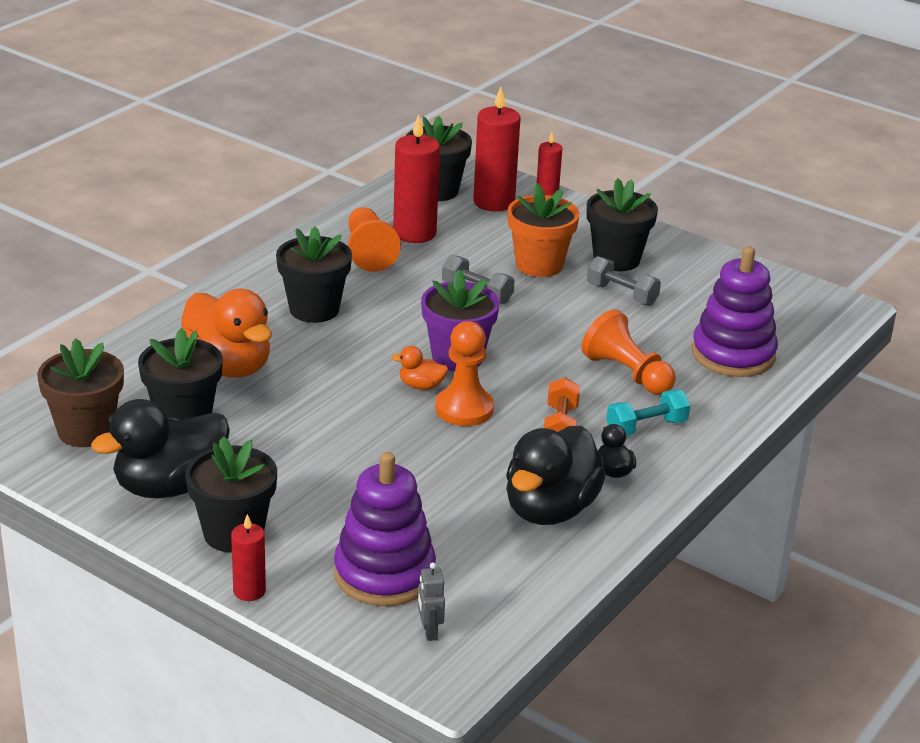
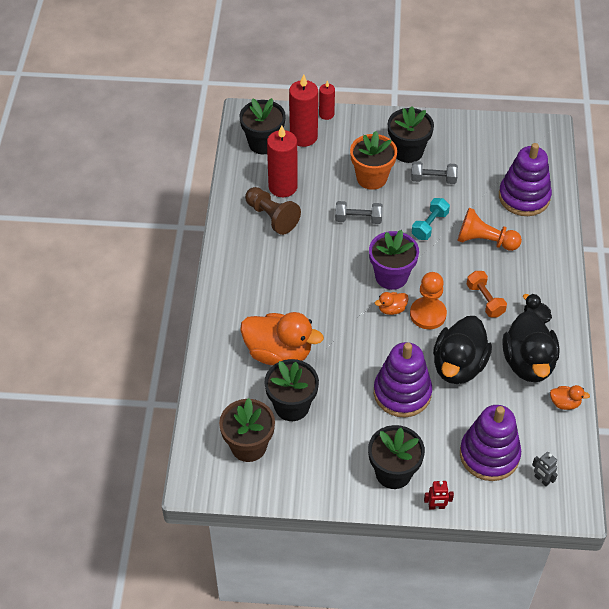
camera: 30 degrees left, 20 degrees up
(170, 486) = (331, 460): black duck -> black duck (458, 366)
(249, 591) = (436, 506): red candle -> red robot
(314, 309) = (283, 281): black flower pot -> none
(339, 465) = (402, 393): none -> purple stacking toy
(368, 252) = (272, 217): orange pawn -> brown pawn
(556, 571) = (565, 403): none -> orange duck
(646, 427) = (525, 276): turquoise dumbbell -> turquoise dumbbell (429, 225)

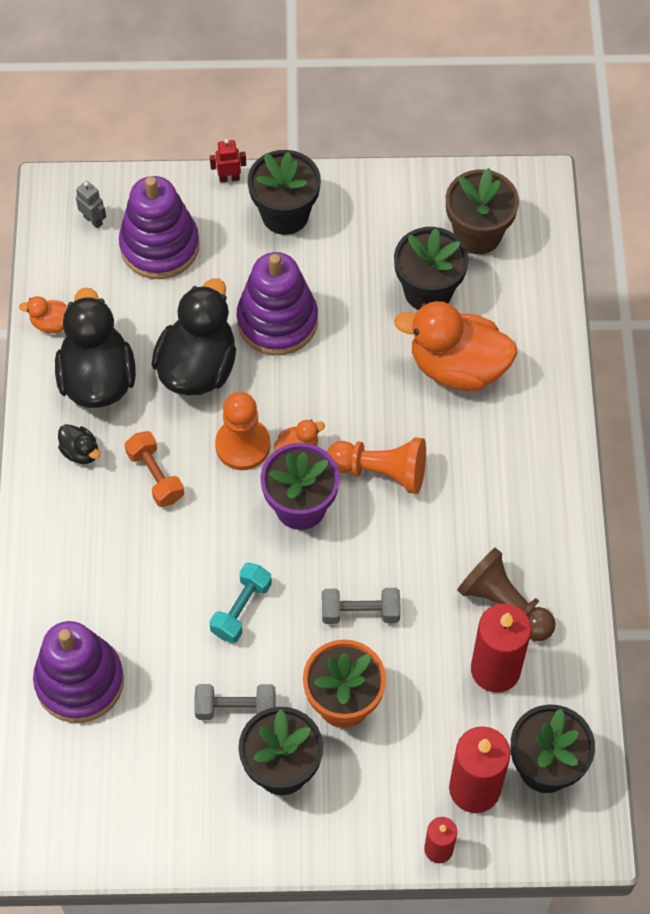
camera: 175 degrees right, 10 degrees up
(485, 241) = (151, 585): orange pawn -> orange pawn (381, 471)

